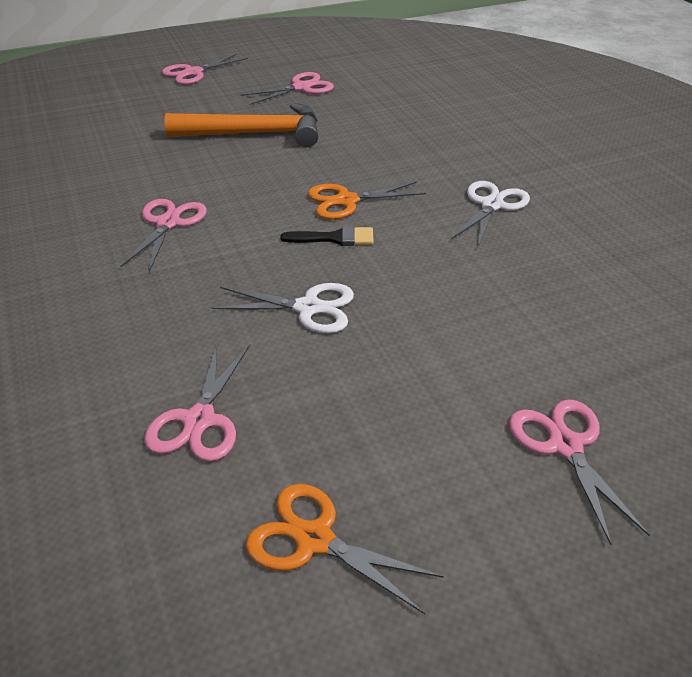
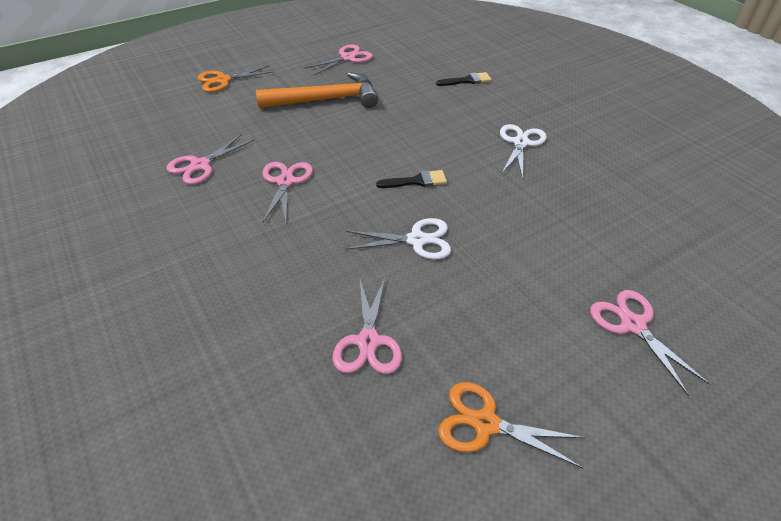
camera: 10 degrees left, 5 degrees up
(193, 73) = (259, 51): pink scissors -> pink scissors (200, 165)
(347, 201) = (415, 150): orange scissors -> orange scissors (223, 80)
(448, 125) = (467, 80): none -> black brush

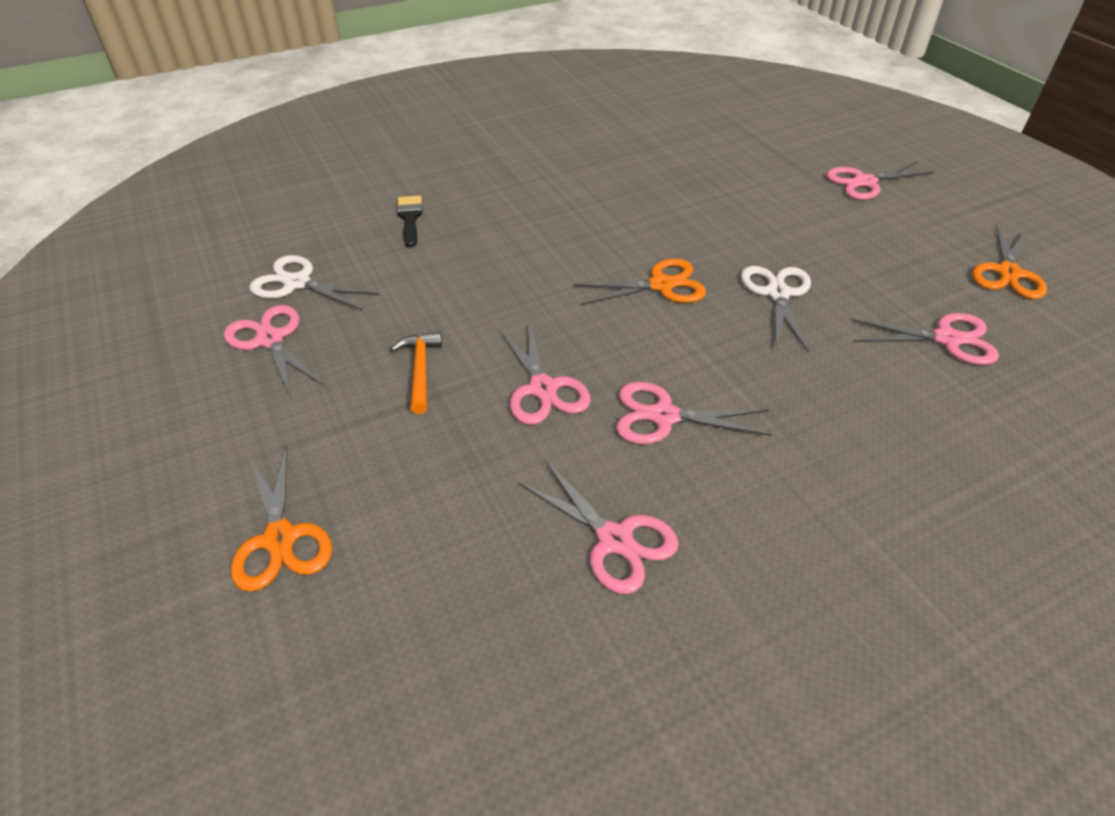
camera: 85 degrees left, 0 degrees up
(311, 138) = (543, 388): none -> pink scissors
(325, 100) = (420, 370): orange hammer -> orange hammer, size x0.49
(416, 181) = (661, 285): black brush -> orange scissors
(520, 143) = (581, 197): white scissors -> white scissors (297, 283)

